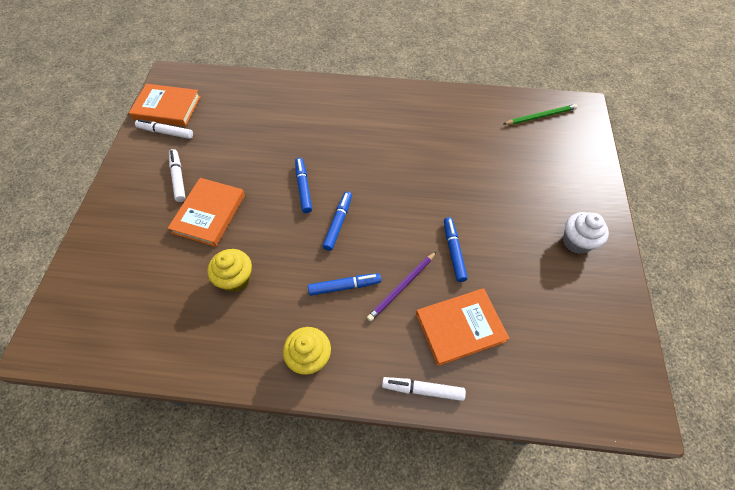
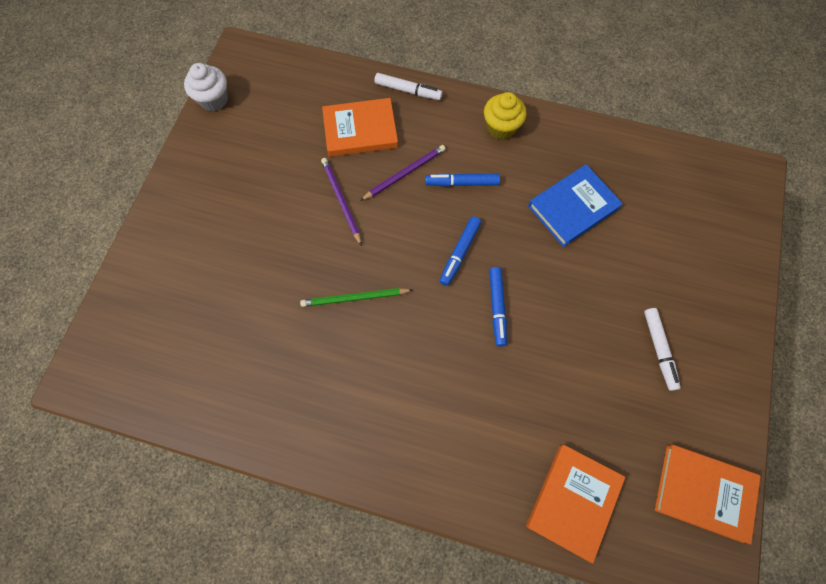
camera: 170 degrees left, 10 degrees up
(166, 132) = (693, 437): white marker -> none
(209, 214) = (611, 290): orange book -> orange book (573, 501)
(236, 279) = (573, 207): yellow cupcake -> blue book
(453, 251) = (341, 200): blue marker -> purple pencil
(540, 116) = (148, 372): green pencil -> green pencil (354, 298)
(576, 242) = (207, 190): white cupcake -> white cupcake (214, 99)

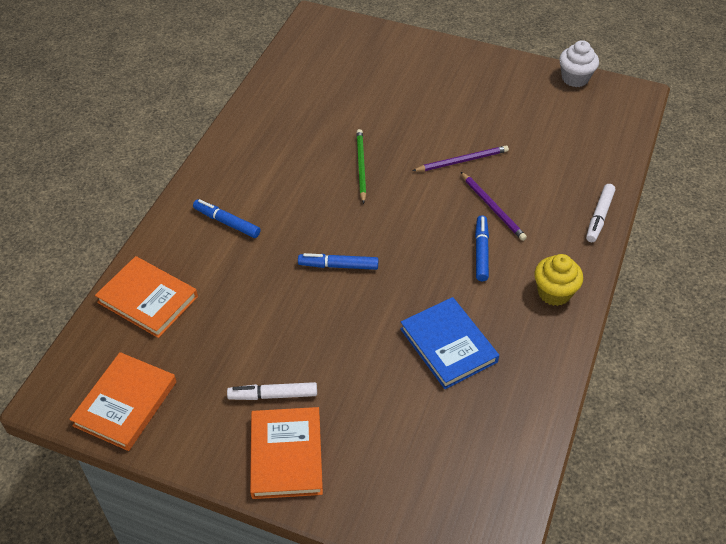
camera: 95 degrees right, 20 degrees down
(360, 130) = (545, 177): orange book -> orange book (286, 455)
(460, 253) = (400, 243): blue marker -> blue marker (227, 222)

